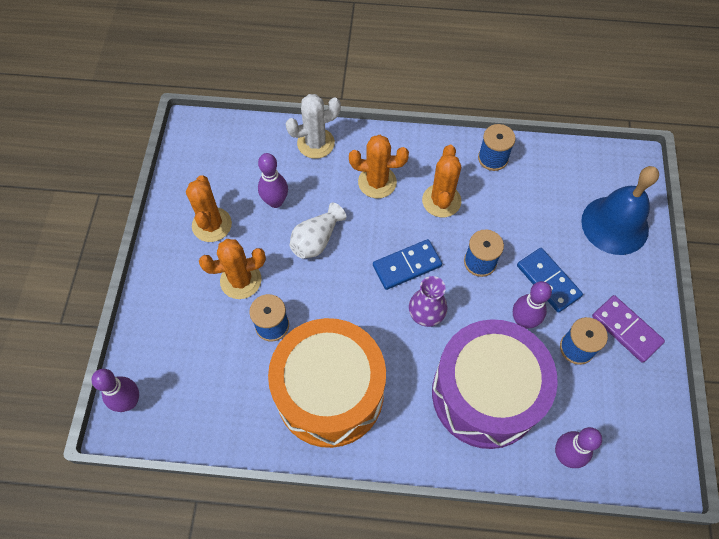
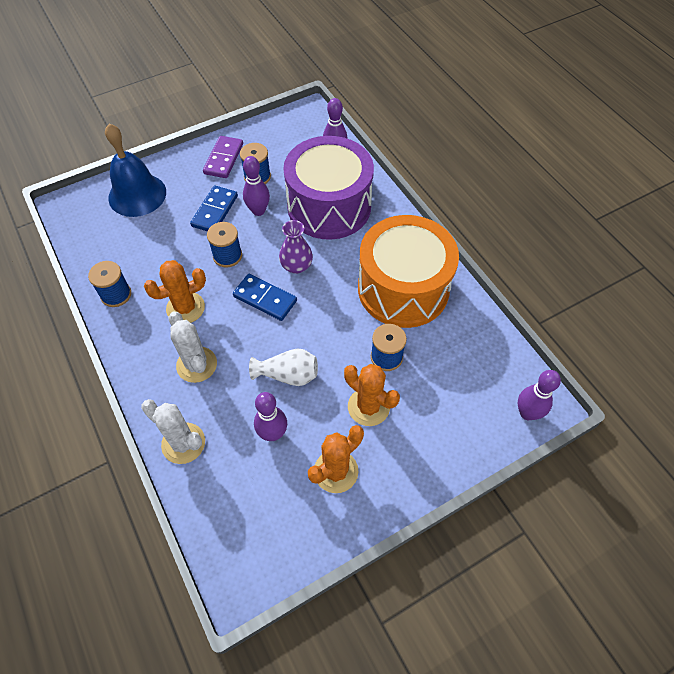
camera: 125 degrees left, 5 degrees down
(377, 182) = (196, 365): orange cactus -> white cactus

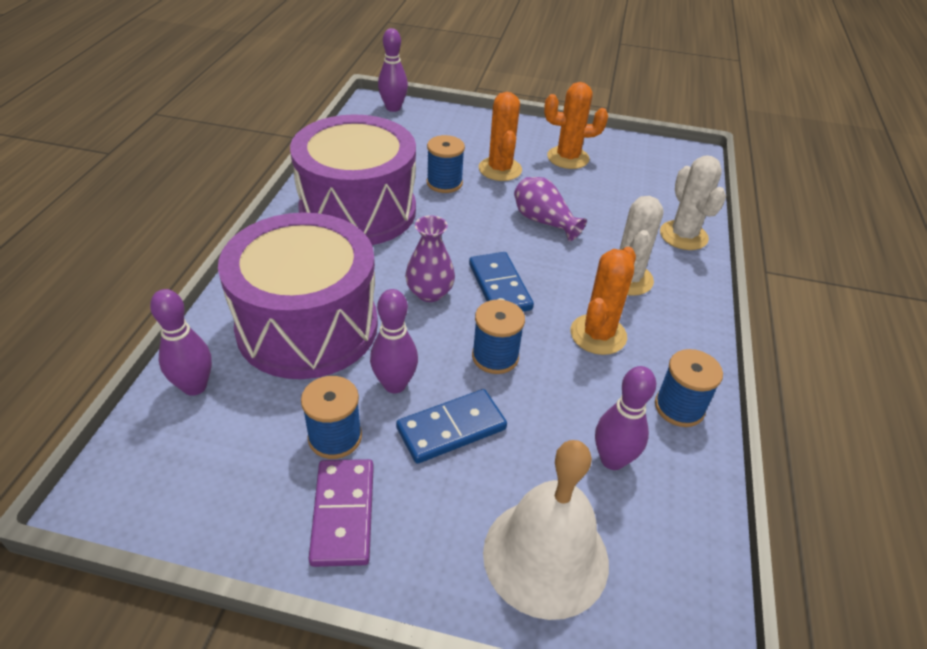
camera: 140 degrees left, 15 degrees down
(137, 194) = (545, 556): blue bell -> white bell
(185, 308) = (598, 334): orange cactus -> orange cactus turned 75 degrees counterclockwise
(223, 159) = (343, 514): purple domino -> purple domino turned 60 degrees counterclockwise
(273, 433) = (596, 199): purple bowling pin -> purple bowling pin (612, 460)
(288, 375) = (543, 221): white vase -> purple vase
(403, 288) = (358, 210): orange drum -> purple drum

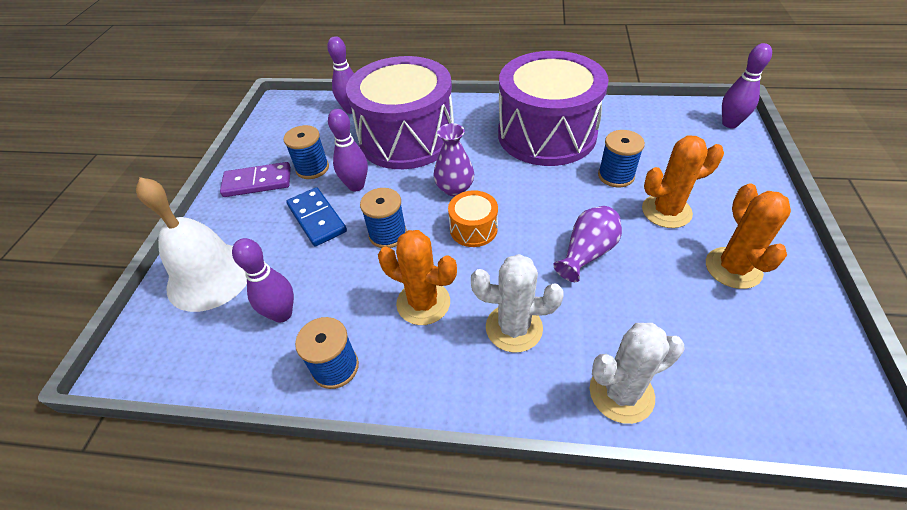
camera: 90 degrees right, 5 degrees up
(499, 286) = (473, 229): blue domino -> orange drum

